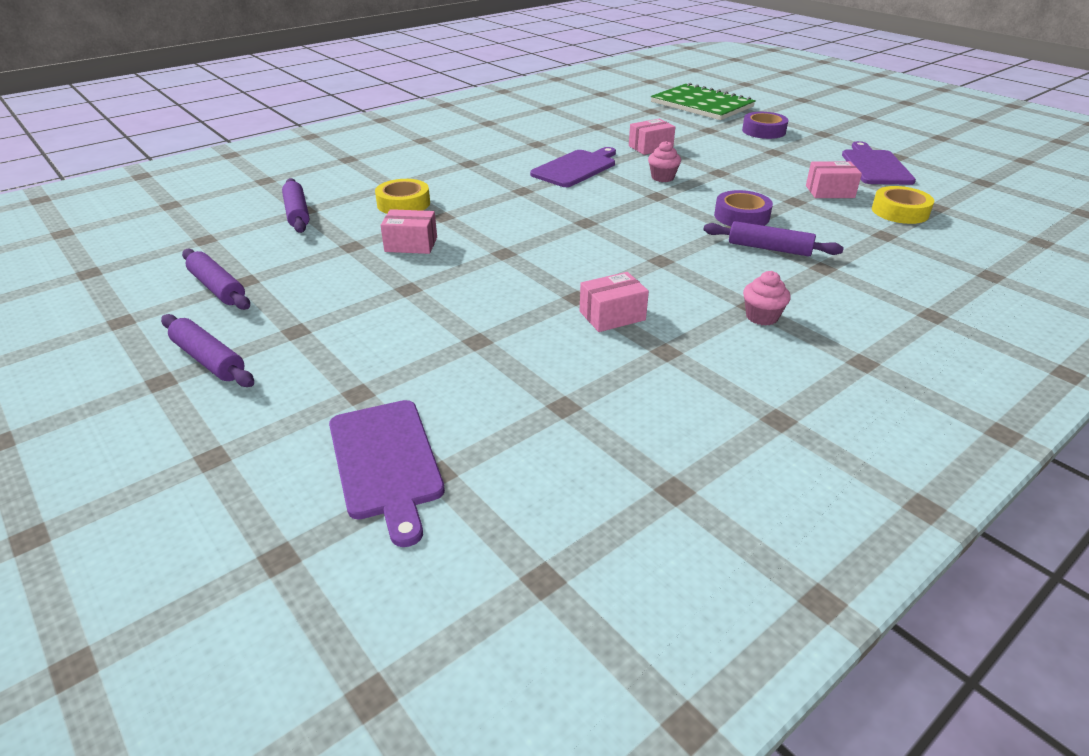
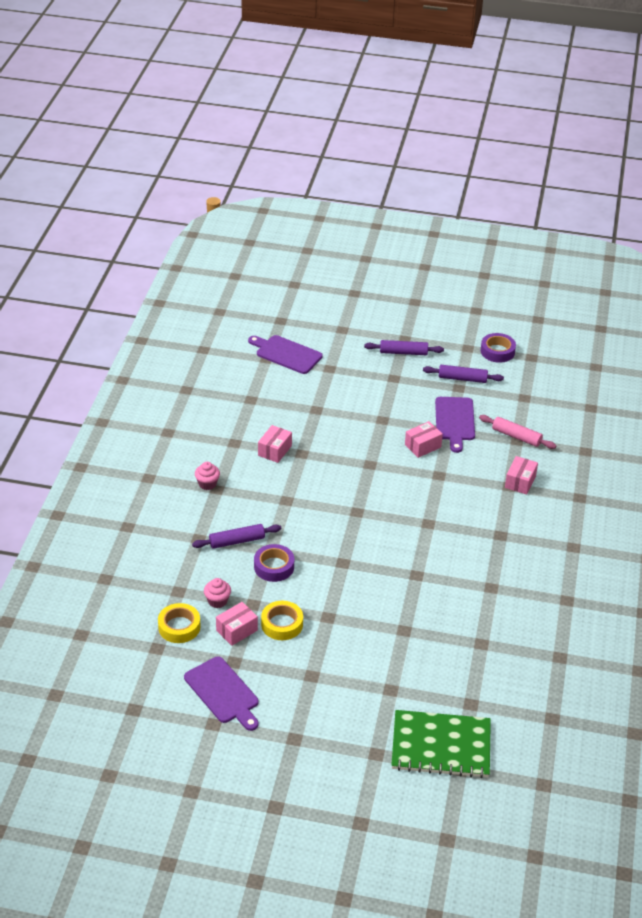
camera: 140 degrees right, 5 degrees up
(297, 213) = (516, 436): purple rolling pin -> pink rolling pin
(403, 204) = (475, 474): yellow tape -> yellow tape (282, 624)
(576, 168) = (426, 568): purple cutting board -> purple cutting board (454, 421)
(650, 147) = (407, 629): pink box -> pink box (520, 482)
(662, 177) = (359, 588): pink cupcake -> pink cupcake (217, 601)
(763, 131) = (346, 714): purple tape -> purple tape (497, 351)

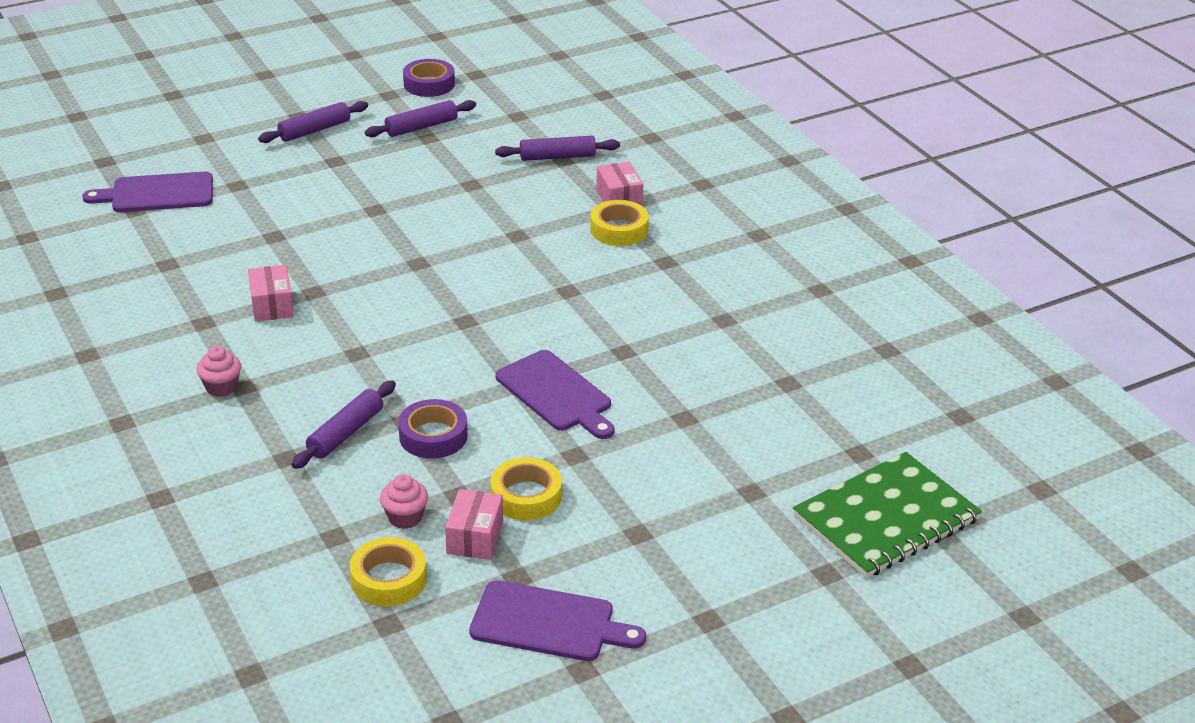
camera: 40 degrees left, 5 degrees down
(423, 446) = (460, 214): pink box -> none
(454, 421) = (466, 173): purple cutting board -> purple cutting board (556, 394)
(497, 501) = (619, 229): none -> yellow tape
(516, 436) = (557, 157): pink rolling pin -> purple rolling pin

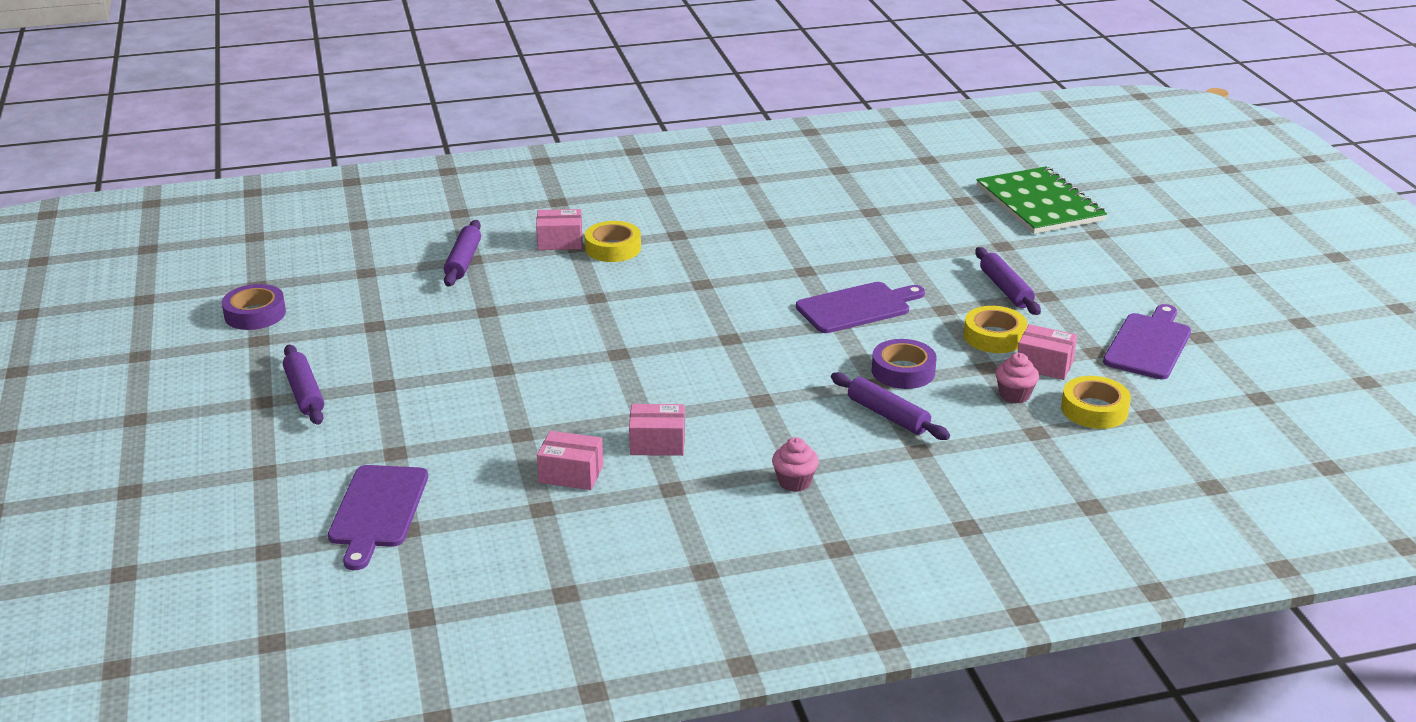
camera: 75 degrees left, 5 degrees down
(218, 269) = (571, 474): none -> pink box
(421, 127) = (348, 327): purple rolling pin -> purple rolling pin (1005, 289)

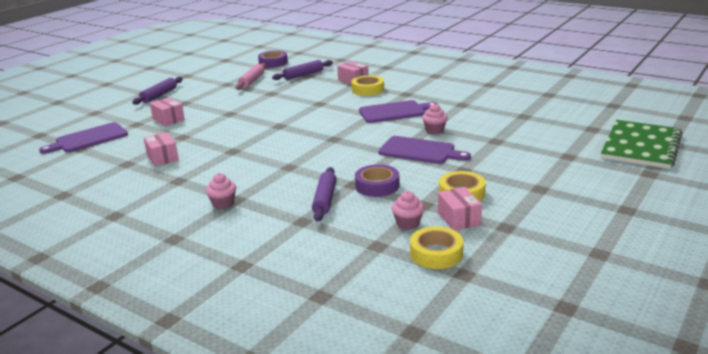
camera: 50 degrees right, 5 degrees down
(255, 314) = (204, 68): purple tape -> purple tape (273, 63)
(404, 304) = (252, 81): none -> pink rolling pin
(657, 443) = (214, 162): pink box -> pink box (168, 119)
(818, 273) = (434, 130): none -> pink cupcake
(1005, 289) = (521, 176): purple rolling pin -> none
(1149, 344) = (551, 240): purple cutting board -> purple cutting board (395, 112)

